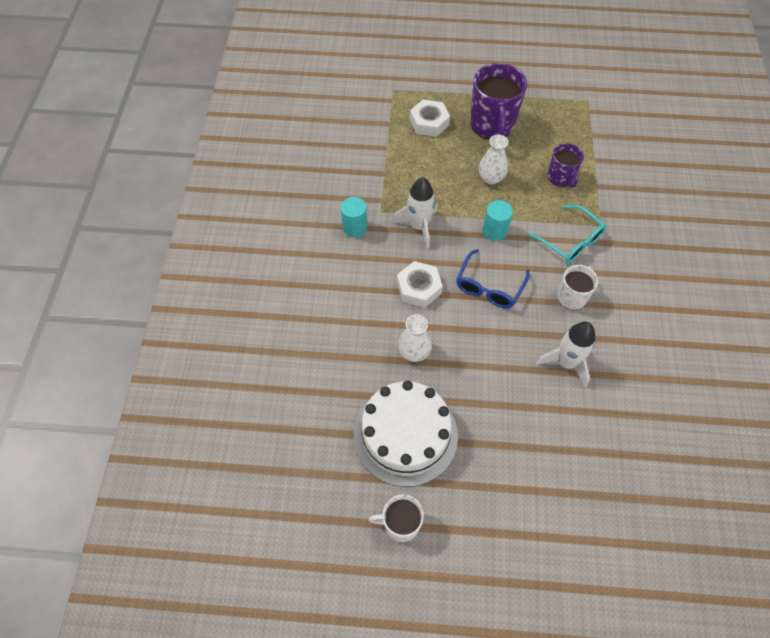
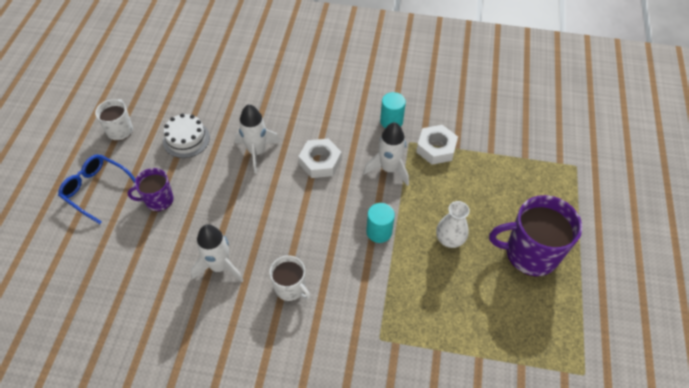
camera: 95 degrees right, 5 degrees down
(405, 434) = (186, 139): white cake -> white cake, size x0.56
(414, 352) = (256, 152): white vase -> white rocket
(429, 122) = (529, 193): white nut -> white nut (436, 148)
(489, 287) = (313, 216): blue glasses -> blue glasses (96, 189)
(561, 177) = (450, 311): purple mug -> purple mug (158, 200)
(570, 241) = (359, 302): turquoise glasses -> none

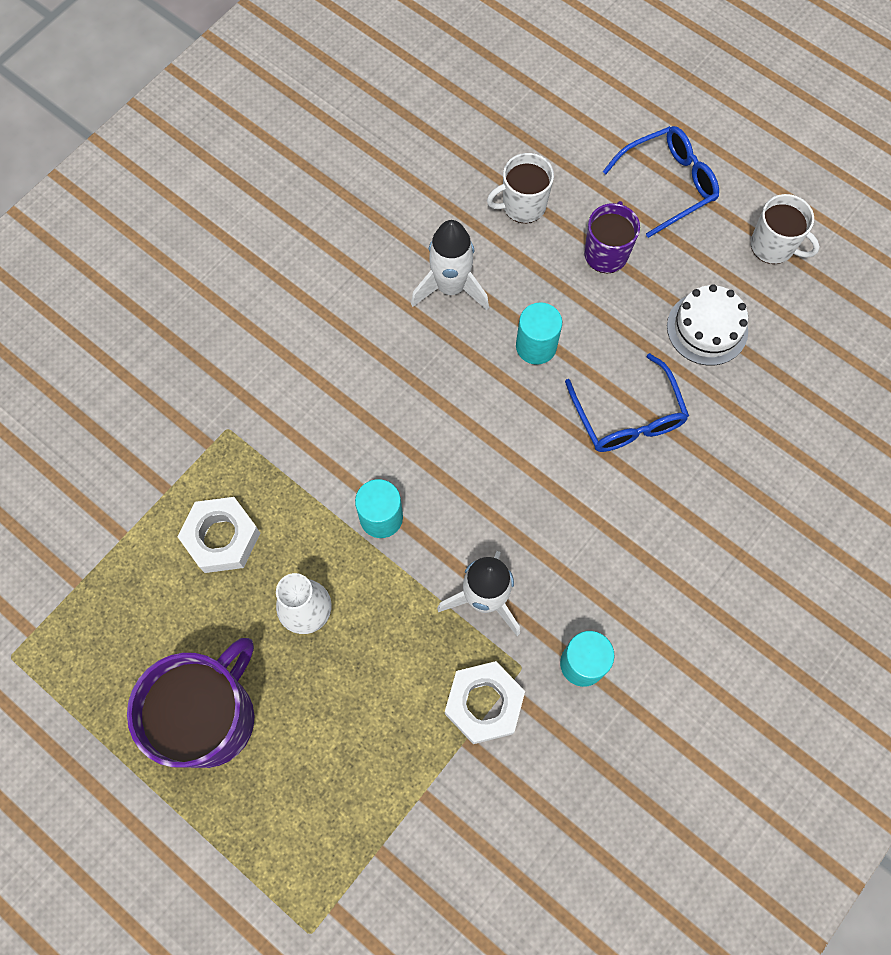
camera: 120 degrees right, 15 degrees up
(237, 207) = (536, 346): none -> turquoise cylinder
(256, 152) = (628, 417): white rocket -> blue glasses
(290, 288) = (366, 357): white mug -> white mug (523, 205)
(320, 162) = (557, 501): white nut -> white nut (222, 538)

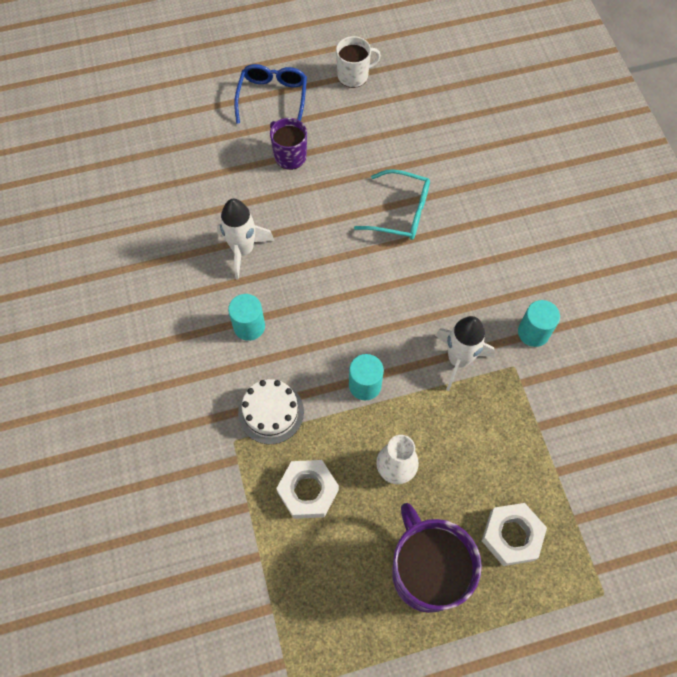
camera: 55 degrees left, 5 degrees down
(484, 704) = (523, 401): white nut -> white nut (511, 536)
(523, 205) = (222, 177): white mug -> none
(536, 346) = (319, 230): turquoise cylinder -> turquoise cylinder (249, 326)
(628, 417) = (401, 212): blue glasses -> turquoise glasses
(707, 328) = (377, 139): white cake -> white cake (271, 412)

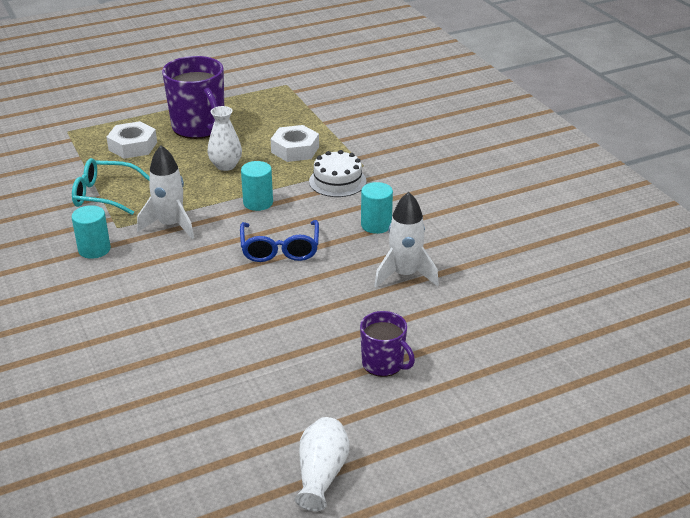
camera: 170 degrees right, 30 degrees down
(273, 98) = (430, 428): blue glasses -> blue glasses (280, 249)
(353, 75) = (321, 474): white mug -> white vase
(401, 212) = (235, 325): turquoise glasses -> turquoise glasses (104, 195)

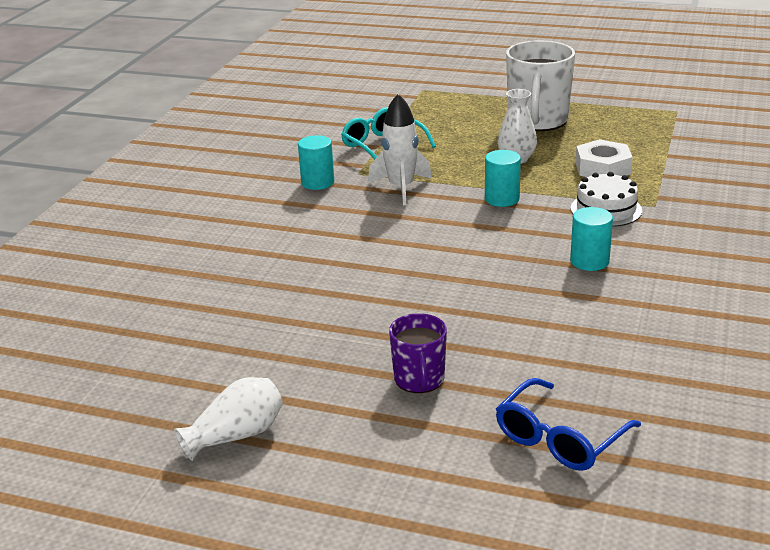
camera: 45 degrees right, 5 degrees down
(133, 146) = (458, 117): white nut -> none
(199, 127) = (537, 121): purple mug -> white mug
(280, 249) = (466, 244): blue glasses -> blue glasses (559, 438)
(405, 275) = (554, 316): white rocket -> none

